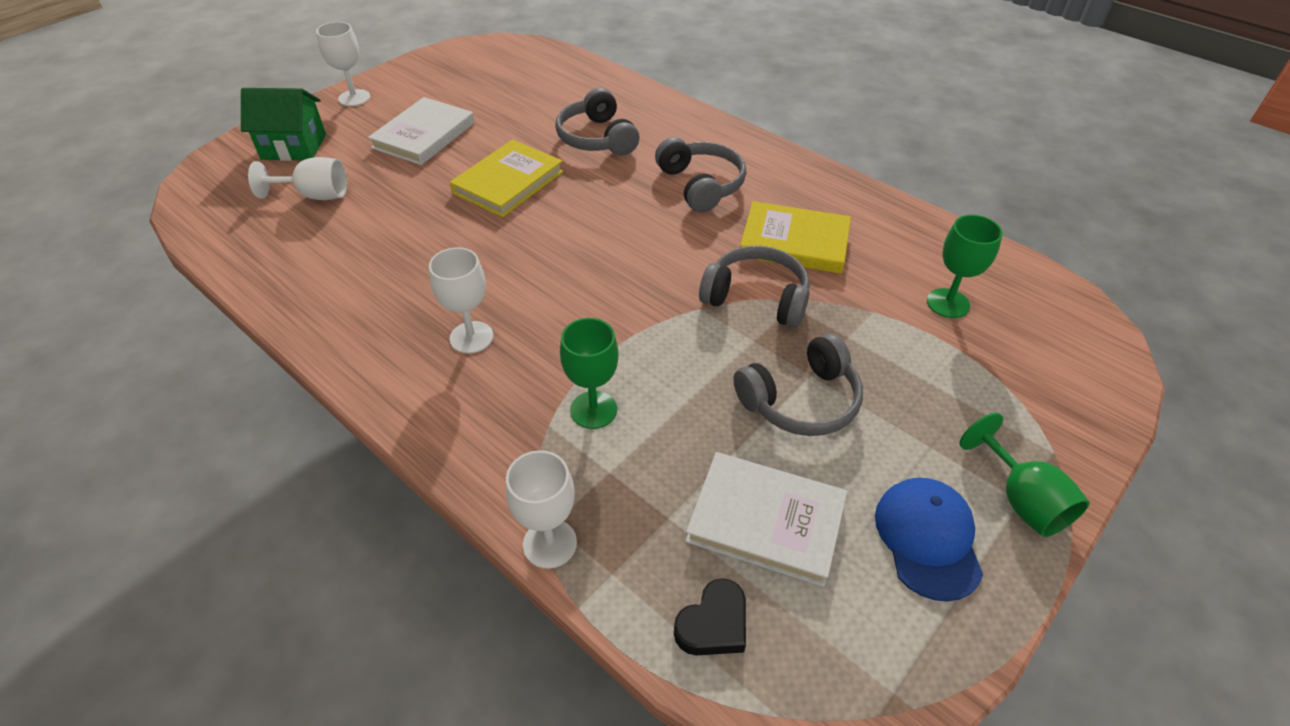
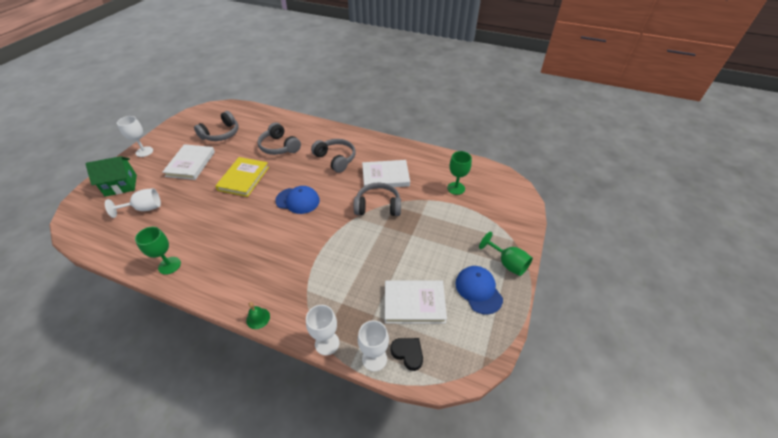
camera: 20 degrees left, 0 degrees up
(435, 450) = (258, 318): none -> green bell
(471, 337) = (254, 259): white goblet -> white goblet (374, 359)
(593, 410) = (324, 277): green goblet -> green goblet (169, 265)
(595, 247) = (298, 200): none -> blue cap
(713, 624) = (408, 353): black heart -> black heart turned 75 degrees counterclockwise
(794, 242) = (385, 176): yellow book -> white book
(800, 400) = (411, 247): grey headphones -> grey headphones (221, 134)

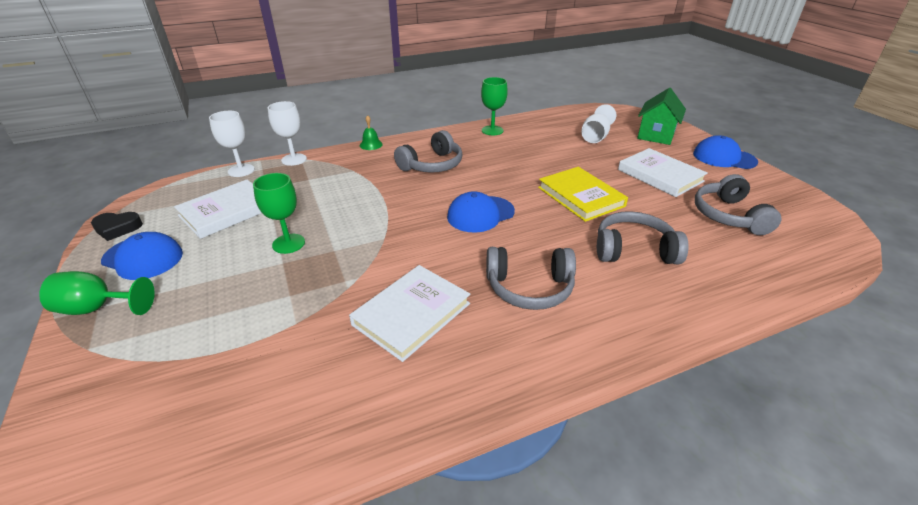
camera: 135 degrees right, 10 degrees down
(144, 151) = (724, 158): white goblet -> blue cap
(378, 206) = (369, 266): grey headphones -> grey headphones (432, 165)
(408, 353) = (209, 184): black heart -> black heart (117, 228)
(456, 188) = (252, 380): green goblet -> green goblet (288, 243)

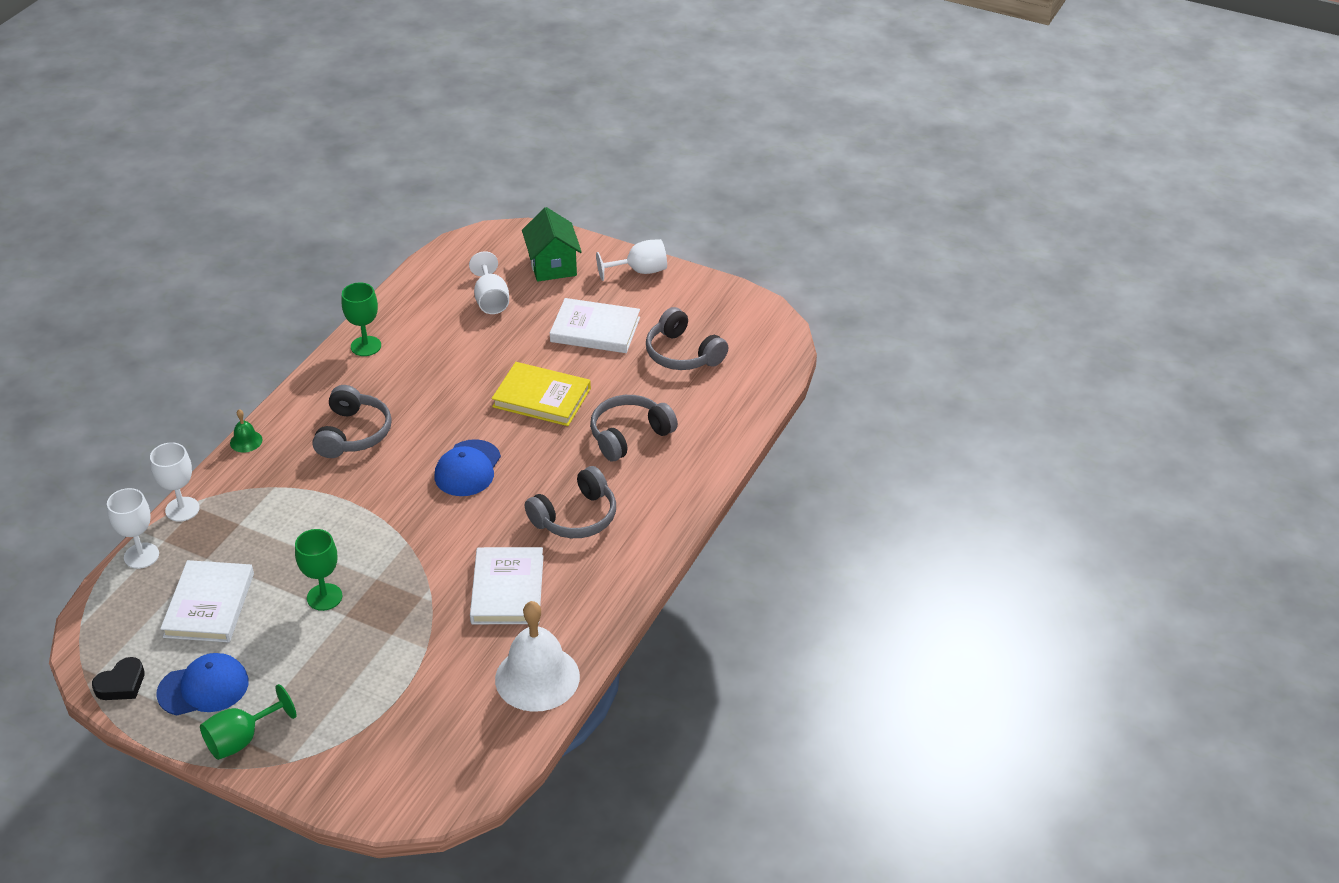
camera: 40 degrees left, 5 degrees up
(341, 418) = (537, 677): none -> white bell
(724, 158) = (640, 271): blue cap -> white goblet

